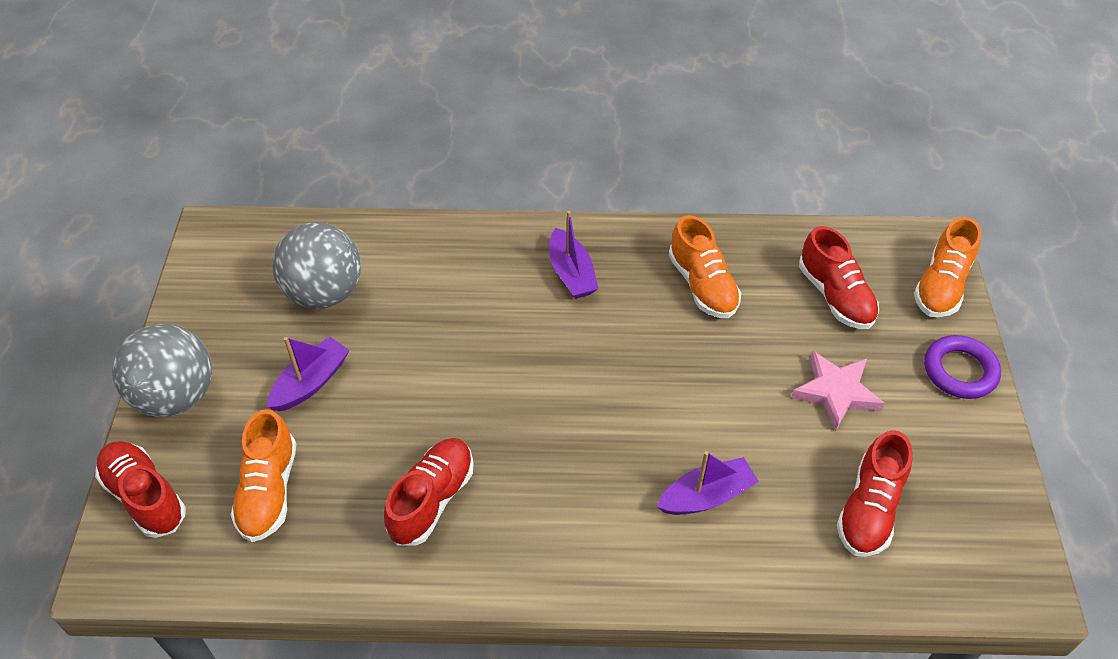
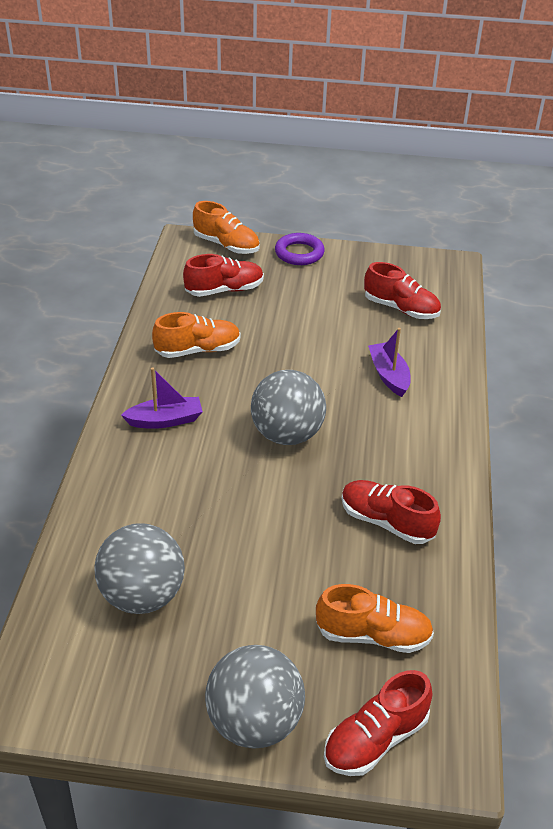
camera: 85 degrees left, 10 degrees down
(311, 382) = (254, 605): purple boat -> none
(567, 388) = (287, 434): none -> grey ball
(836, 392) = (309, 305): pink star -> none

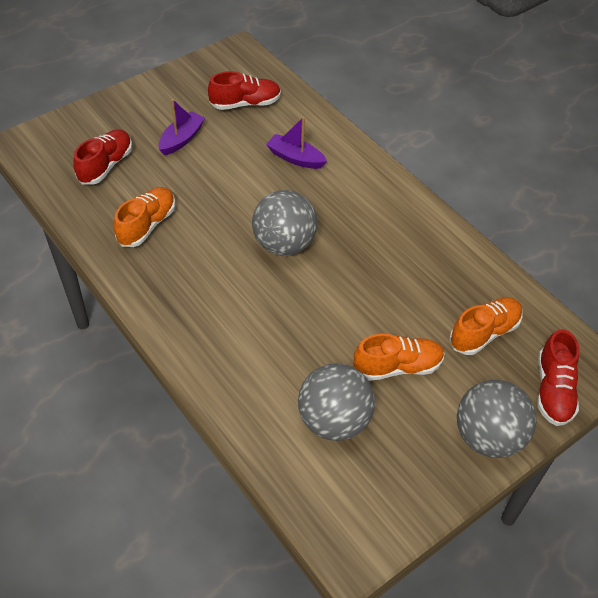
camera: 45 degrees left, 10 degrees up
(165, 420) = (192, 293): purple boat -> purple boat (181, 139)
(226, 245) = (60, 128): orange shoe -> orange shoe (397, 367)
(299, 253) = (124, 102): purple ring -> none
(386, 522) = (410, 258): red shoe -> none

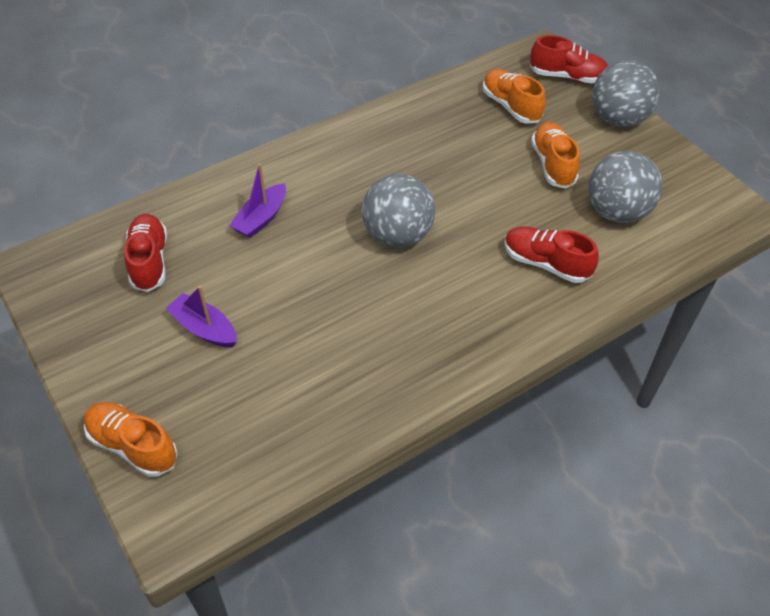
camera: 85 degrees left, 0 degrees up
(106, 166) = (242, 414): red shoe -> red shoe (546, 263)
(147, 225) = (359, 363): orange shoe -> orange shoe (133, 446)

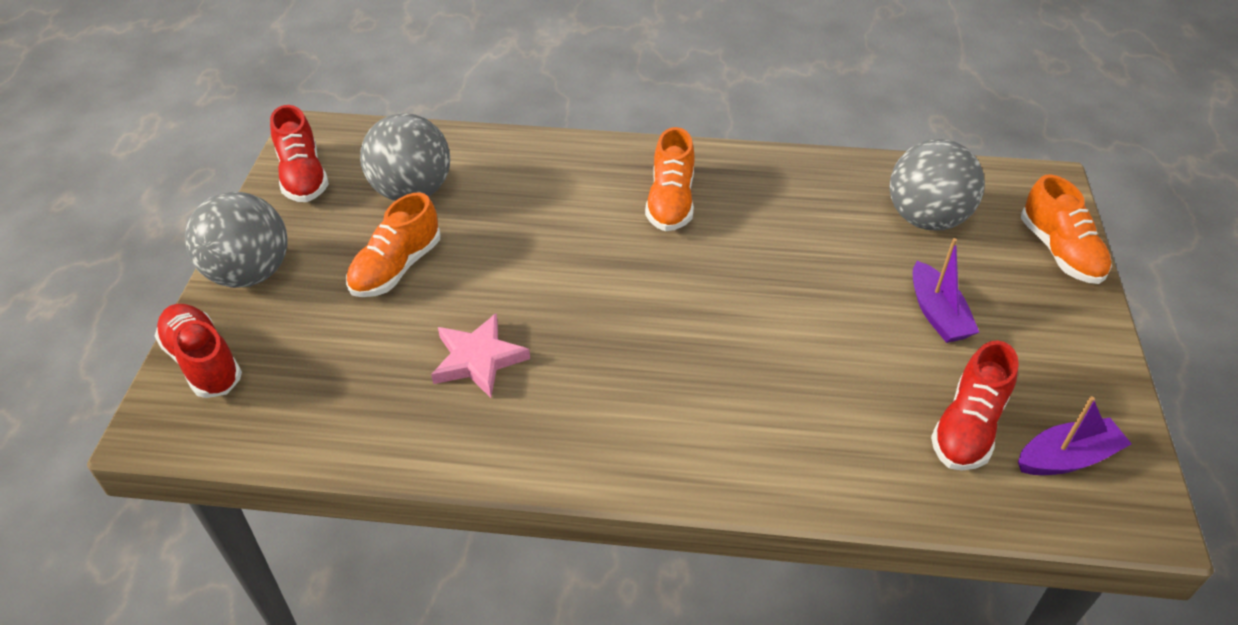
camera: 140 degrees left, 5 degrees down
(261, 218) = (790, 402): purple boat -> purple boat (1067, 458)
(397, 235) = (651, 292): grey ball -> grey ball (926, 218)
(446, 147) = (478, 359): none -> pink star
(511, 106) = (330, 365): orange shoe -> orange shoe (670, 202)
(546, 263) = (541, 188): red shoe -> red shoe (303, 176)

